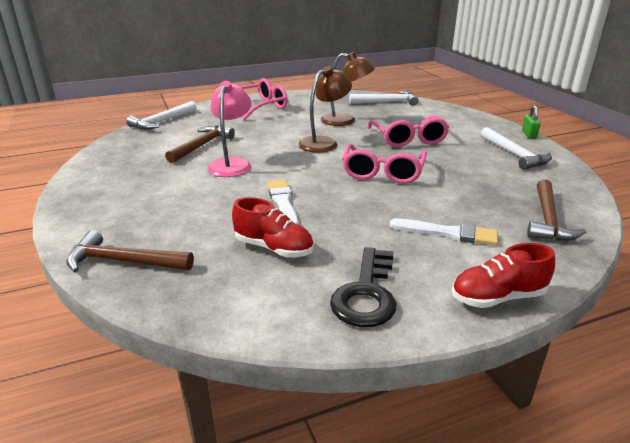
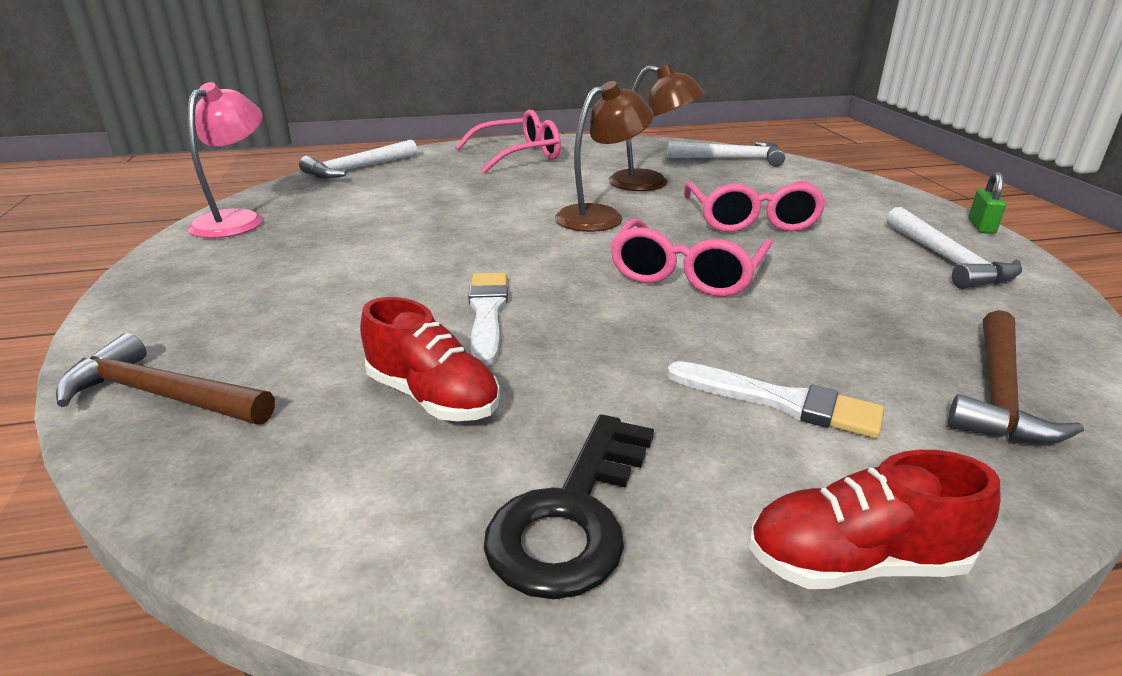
camera: 10 degrees right, 0 degrees up
(202, 145) = (399, 208): brown hammer -> none
(232, 164) = (432, 240): pink lamp -> pink lamp (237, 220)

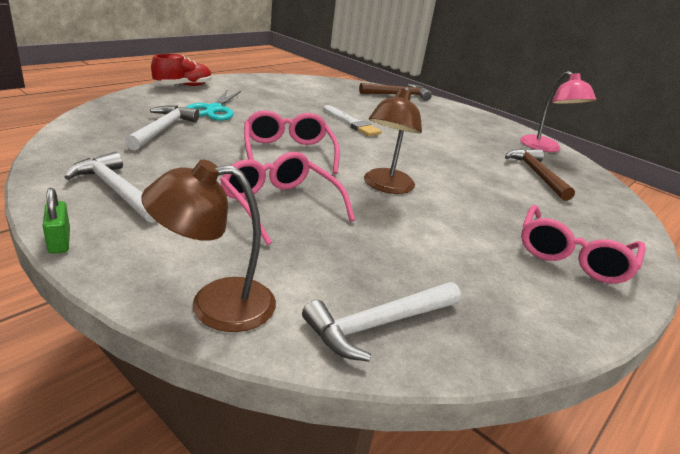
camera: 140 degrees right, 0 degrees up
(357, 169) = (614, 201): white hammer -> white hammer (163, 129)
(433, 397) = (327, 101): red shoe -> none
(572, 516) = (258, 86): black key -> none
(650, 183) = (402, 237): brown lamp -> brown lamp (215, 305)
(780, 401) = (213, 110): white brush -> turquoise scissors
(998, 393) = (123, 120): brown hammer -> brown hammer (536, 174)

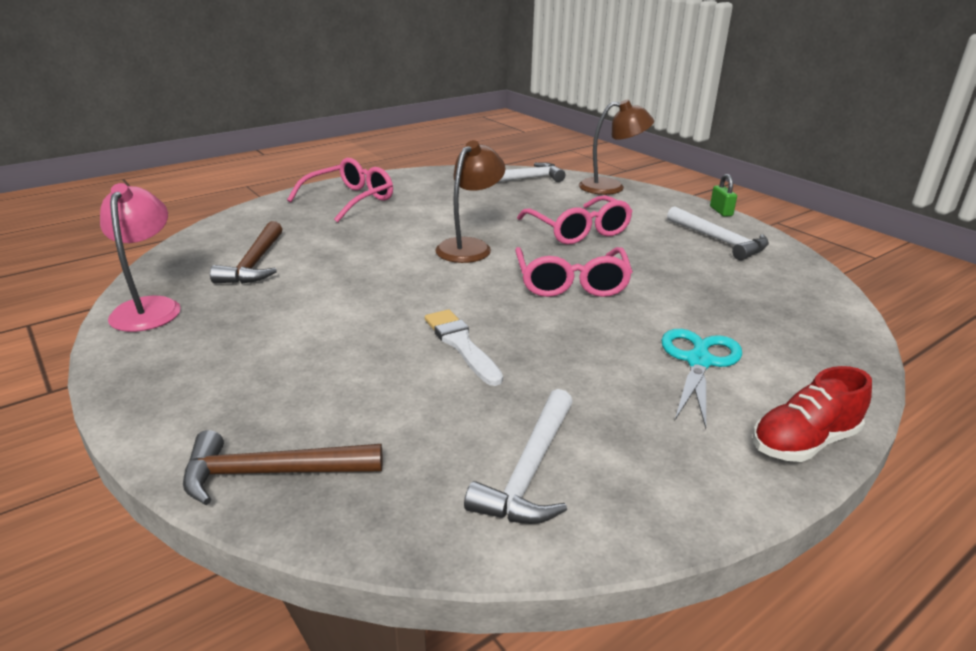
camera: 165 degrees left, 0 degrees up
(163, 129) = (740, 312): white hammer -> white hammer (529, 471)

